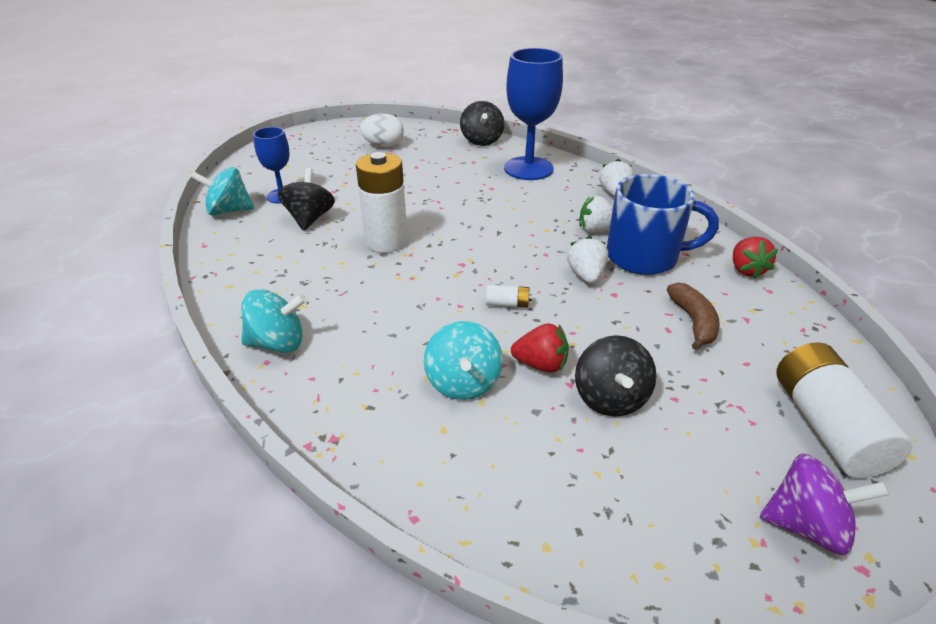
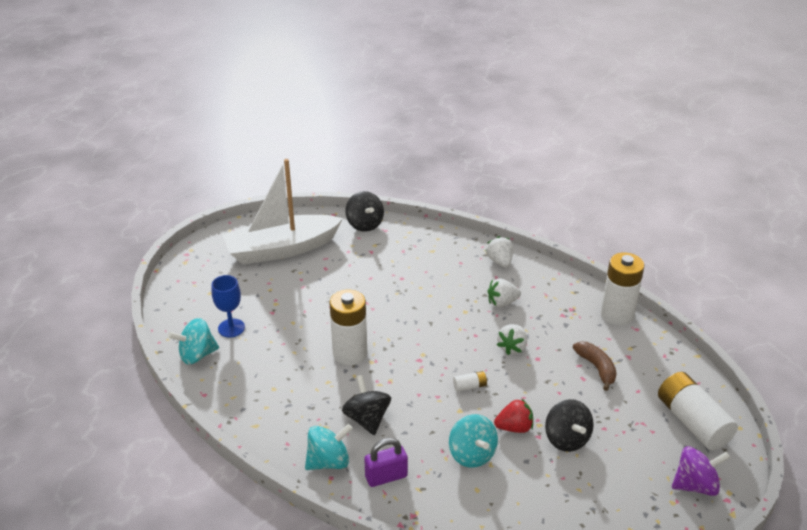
camera: 20 degrees left, 0 degrees up
(310, 219) = (272, 346): black spinning top -> black spinning top (367, 419)
(333, 379) = (386, 476): none -> purple padlock
(383, 145) = (281, 249): white egg -> white boat
(528, 168) = (421, 249): blue goblet -> none
(586, 275) = (512, 347): white strawberry -> white strawberry turned 135 degrees counterclockwise
(644, 257) = (545, 320): blue mug -> none
(746, 270) = (617, 314): red strawberry -> white battery

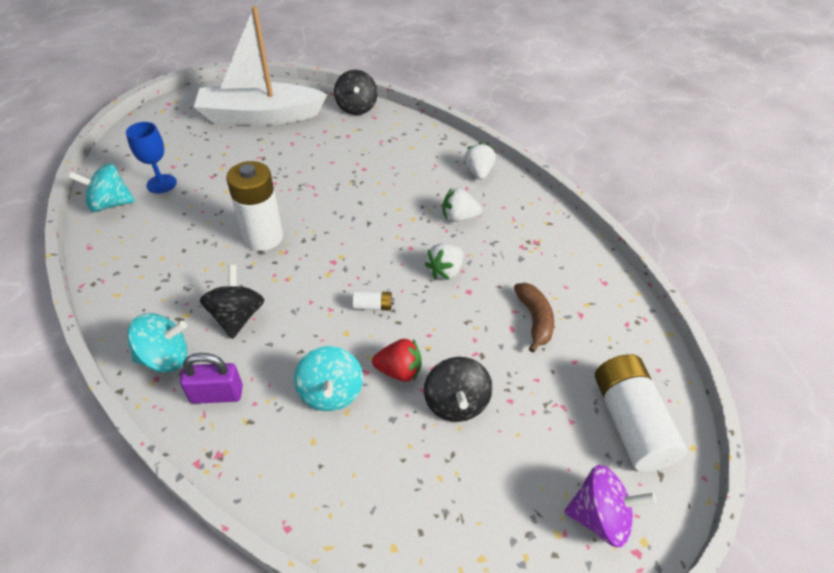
camera: 15 degrees right, 10 degrees up
(617, 314) = (587, 260): white battery -> none

